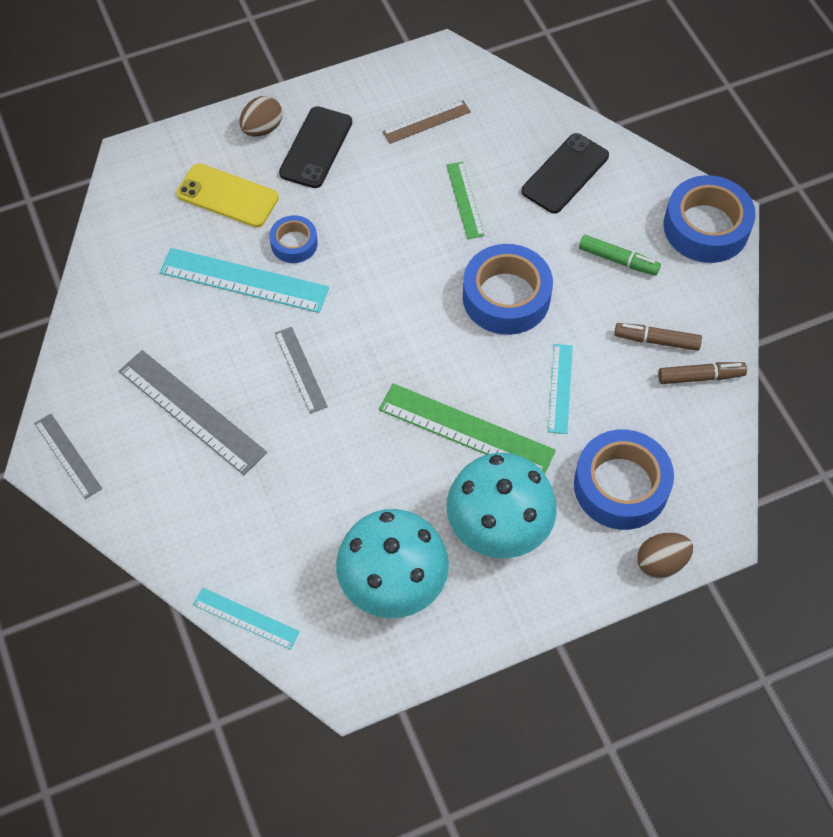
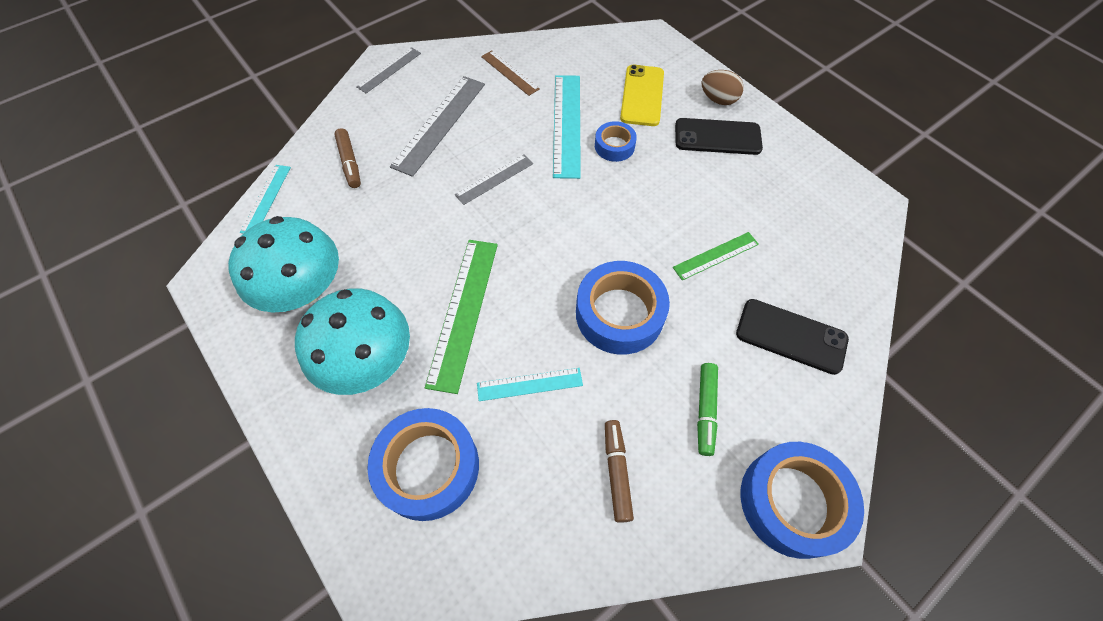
camera: 75 degrees right, 0 degrees up
(426, 122) = (788, 206): brown ruler -> brown ruler (509, 72)
(661, 563) = (343, 528): brown egg -> none
(700, 377) = (584, 531): brown marker -> brown marker (350, 163)

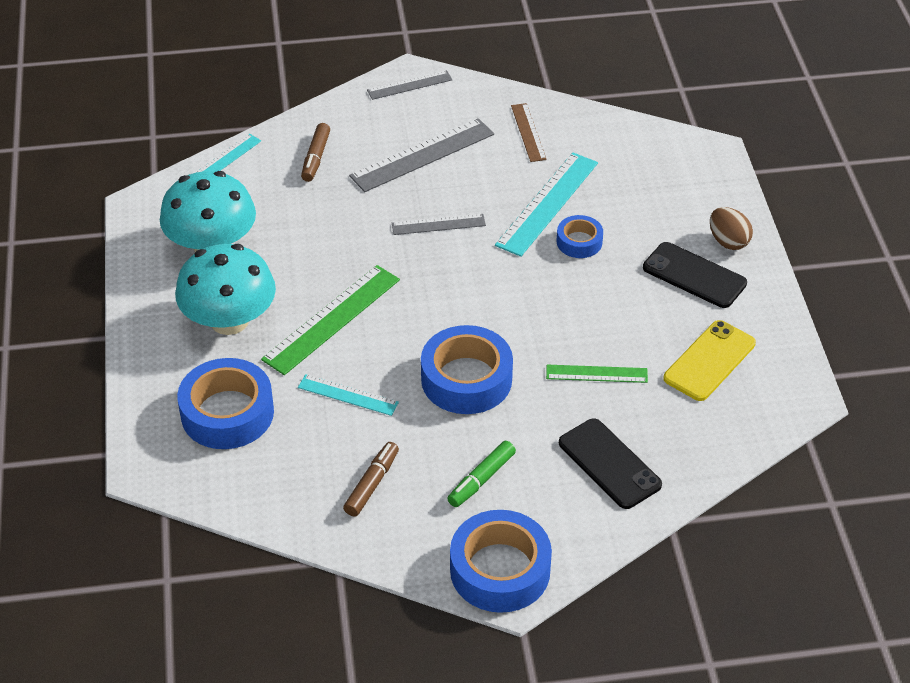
camera: 30 degrees right, 15 degrees down
(642, 96) = (649, 206): yellow phone -> yellow phone (709, 361)

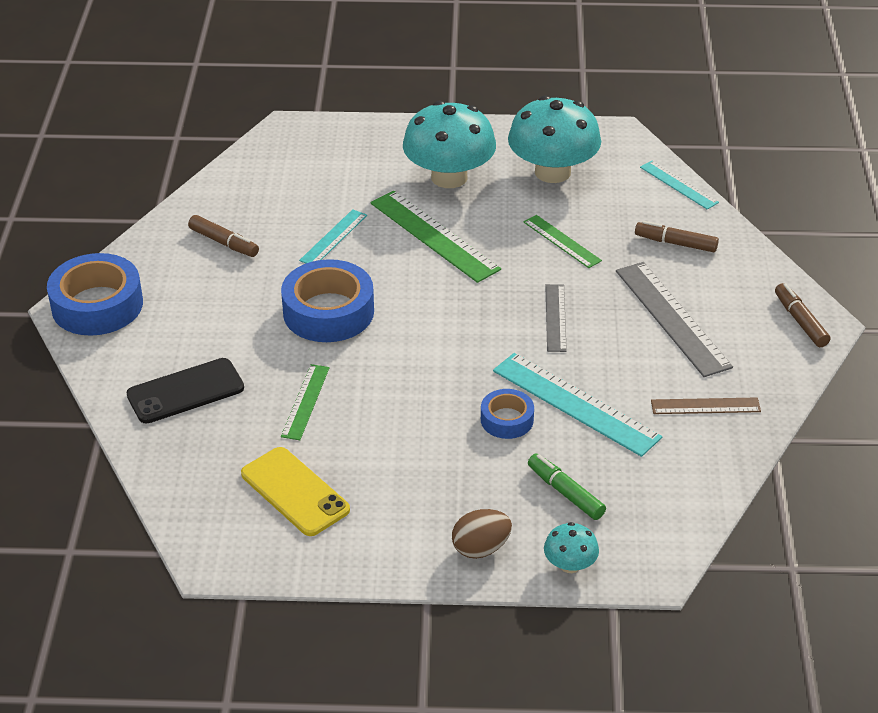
camera: 100 degrees right, 5 degrees down
(227, 413) = (336, 171): blue tape -> none
(325, 230) = (562, 241): none -> green ruler
(409, 85) = (800, 321): grey ruler -> brown marker
(481, 479) = (202, 306): green marker -> green marker (565, 492)
(694, 275) = (430, 506): black phone -> none
(725, 193) = (570, 565): none -> turquoise mushroom

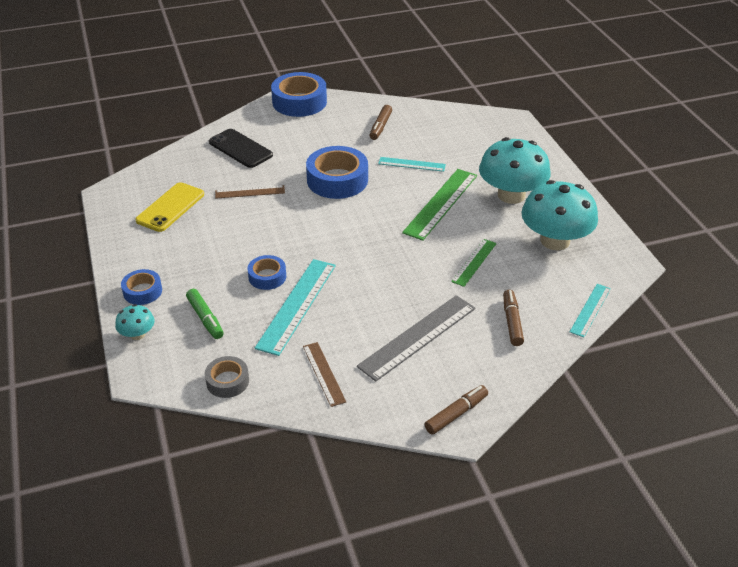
camera: 70 degrees right, 0 degrees up
(305, 402) = (250, 192): green ruler -> brown ruler
(481, 548) = (142, 291): brown egg -> blue tape
(555, 317) = (385, 277): grey ruler -> none
(565, 492) = (205, 318): green marker -> green marker turned 120 degrees clockwise
(690, 491) = (227, 381): none -> grey tape

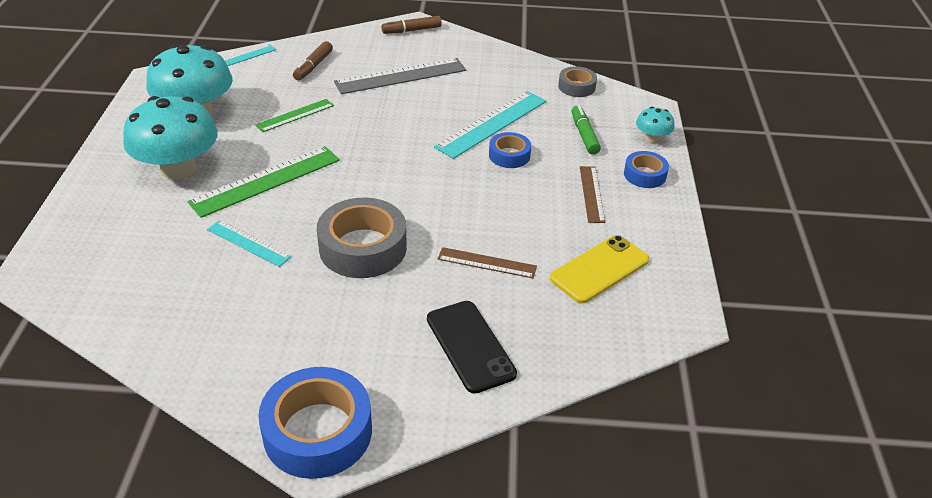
camera: 160 degrees left, 0 degrees up
(323, 373) = (495, 73): brown ruler -> brown ruler (592, 194)
(337, 180) = (363, 247): blue tape -> grey tape
(380, 127) = (231, 324): brown marker -> none

